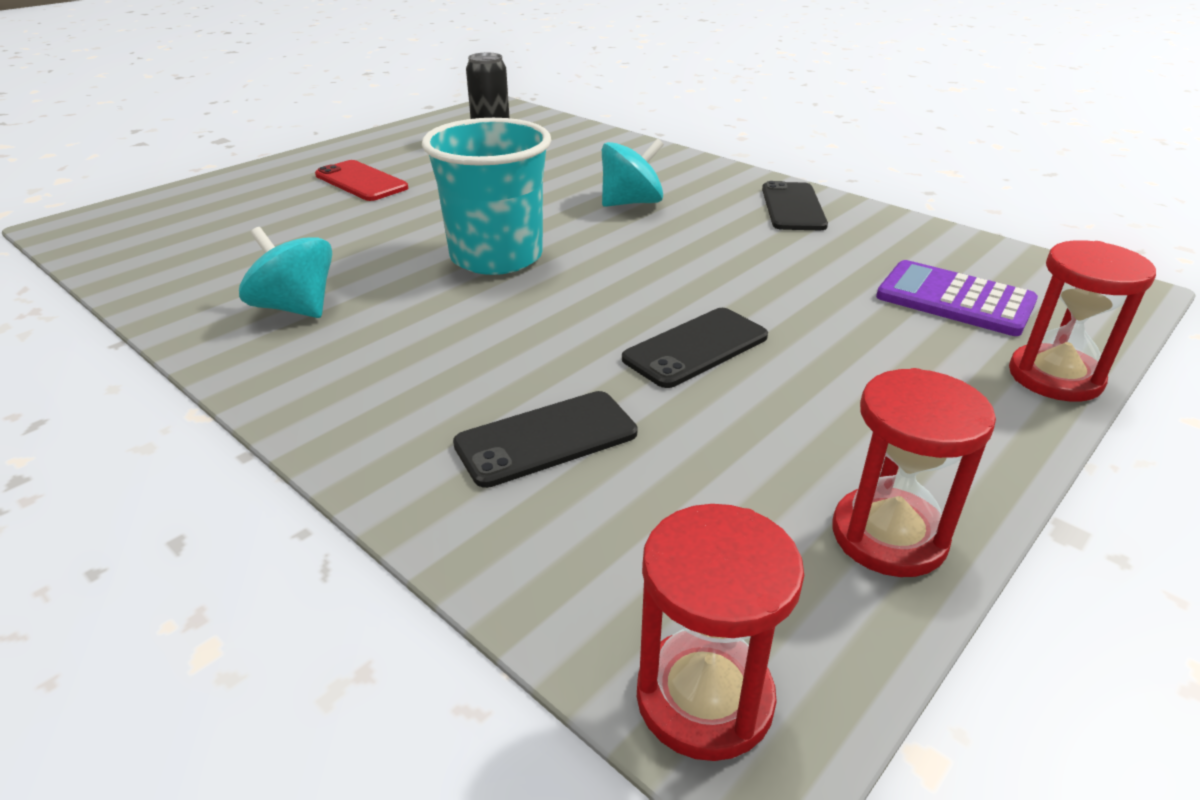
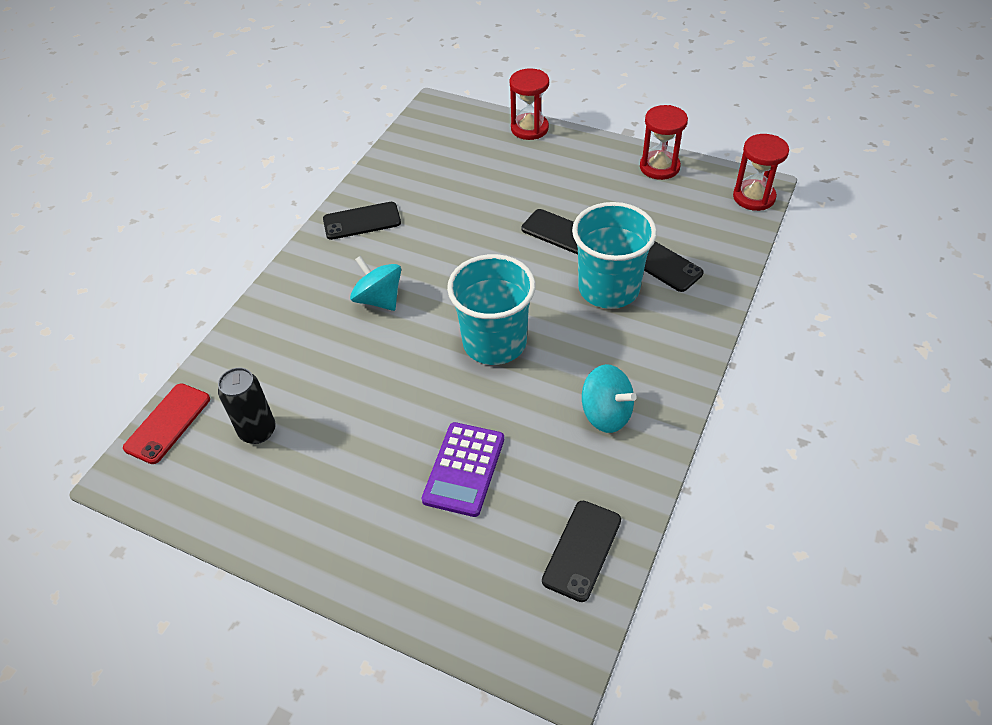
camera: 105 degrees left, 15 degrees up
(152, 257) = (582, 550): none -> black phone
(296, 308) = (606, 414): turquoise spinning top -> turquoise spinning top turned 75 degrees counterclockwise
(361, 181) = (384, 488): red phone -> red phone (168, 423)
(526, 364) = (608, 288): none -> turquoise cup
(954, 300) = (469, 155): purple calculator -> purple calculator (464, 469)

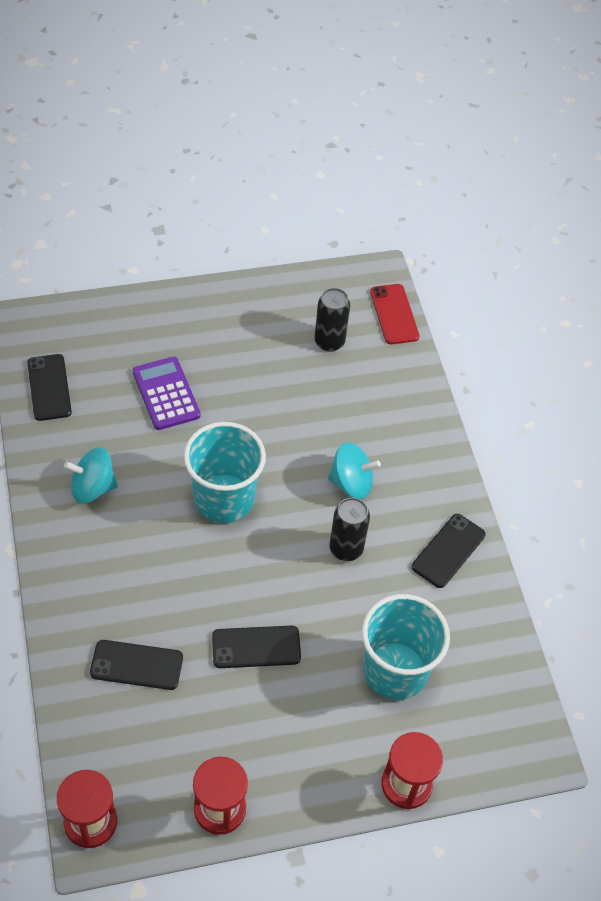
camera: 135 degrees right, 5 degrees up
(433, 258) = (346, 549): none -> black can
(608, 288) = (167, 607): turquoise cup -> turquoise cup (395, 670)

